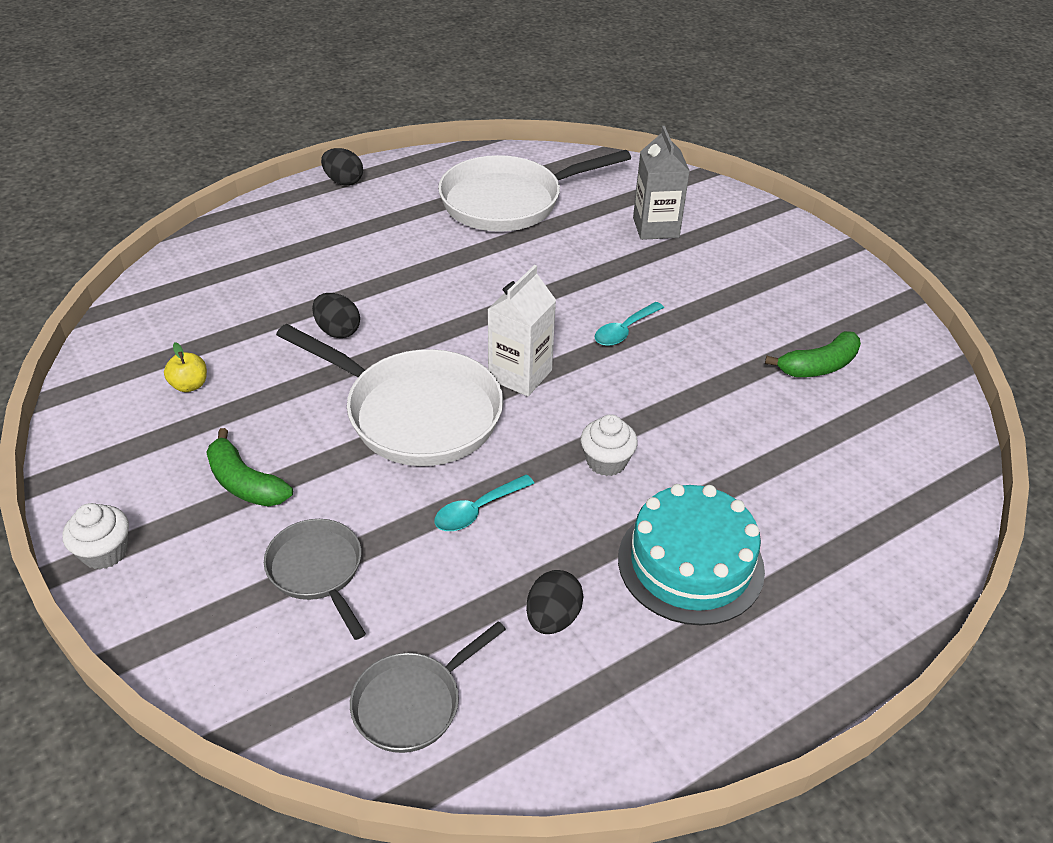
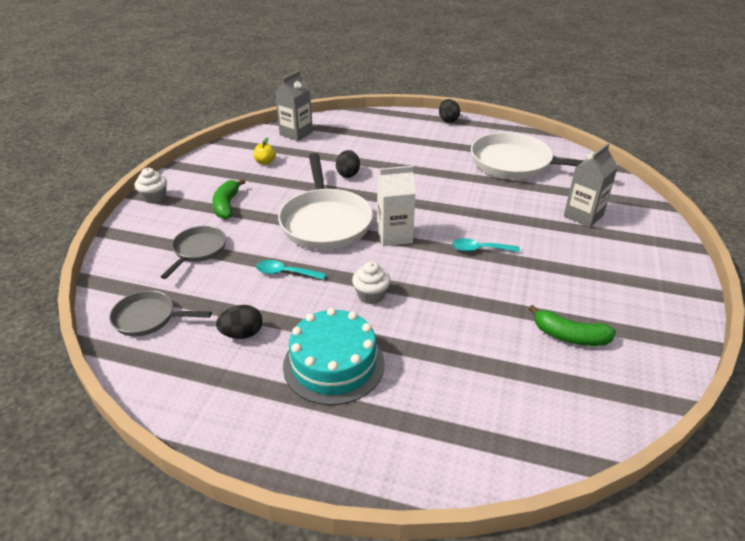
camera: 50 degrees right, 5 degrees down
(161, 314) = (296, 133): none -> grey carton

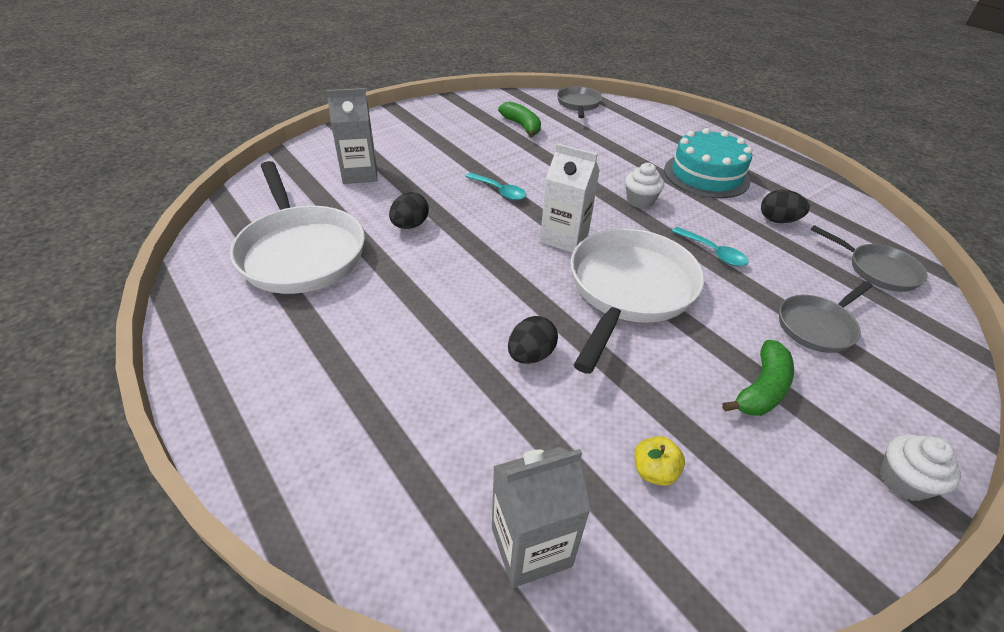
camera: 145 degrees left, 5 degrees up
(448, 120) = (215, 394): black egg -> black egg (410, 225)
(575, 423) = (578, 104): none -> grey pan

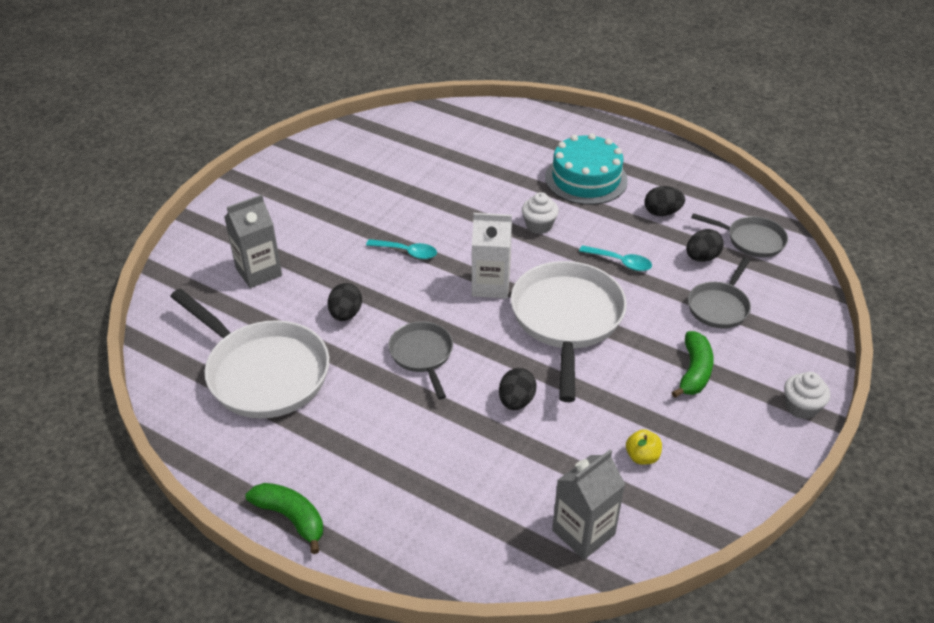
camera: 20 degrees left, 0 degrees up
(522, 126) = (386, 166): green banana -> green banana (291, 518)
(578, 104) = (429, 121): grey pan -> grey pan (422, 355)
(810, 272) = (701, 257): none -> black egg

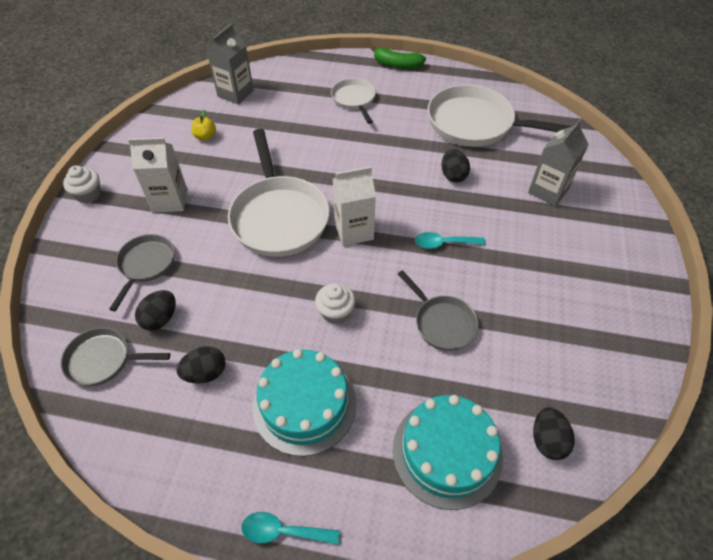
camera: 160 degrees right, 10 degrees up
(401, 462) = (354, 100): none -> white pan
(422, 355) = (377, 161): grey pan -> grey pan (442, 323)
(495, 137) = (447, 452): none -> turquoise cake
(516, 401) = (297, 148): black egg -> black egg (547, 440)
(620, 262) = (243, 289): turquoise spoon -> turquoise spoon (283, 531)
(694, 372) = (170, 200): green banana -> white carton

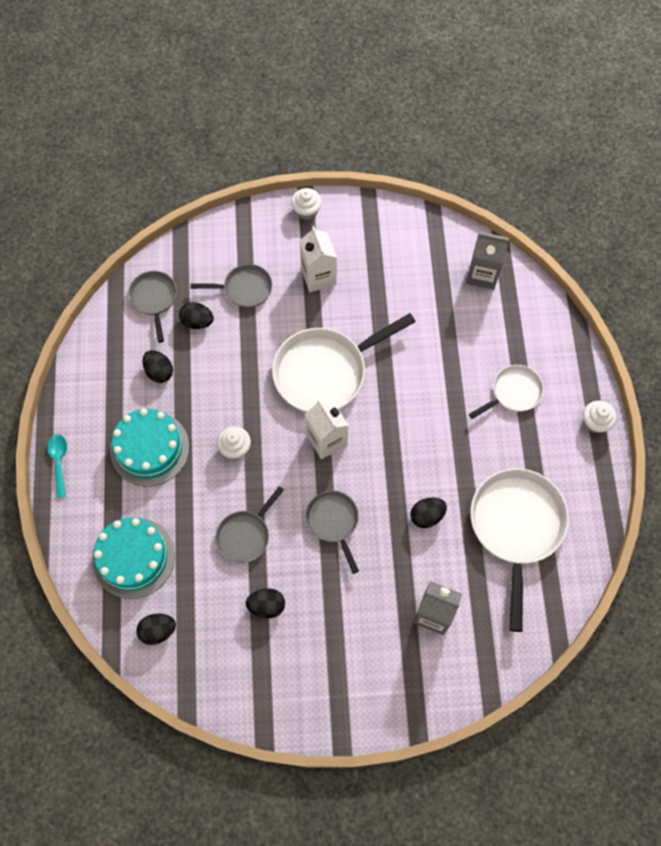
camera: 75 degrees right, 15 degrees up
(205, 137) = (408, 272): yellow apple -> none
(397, 65) = (595, 422): green banana -> white cupcake
(444, 243) = (333, 522): turquoise spoon -> grey pan
(527, 319) = (266, 605): none -> black egg

